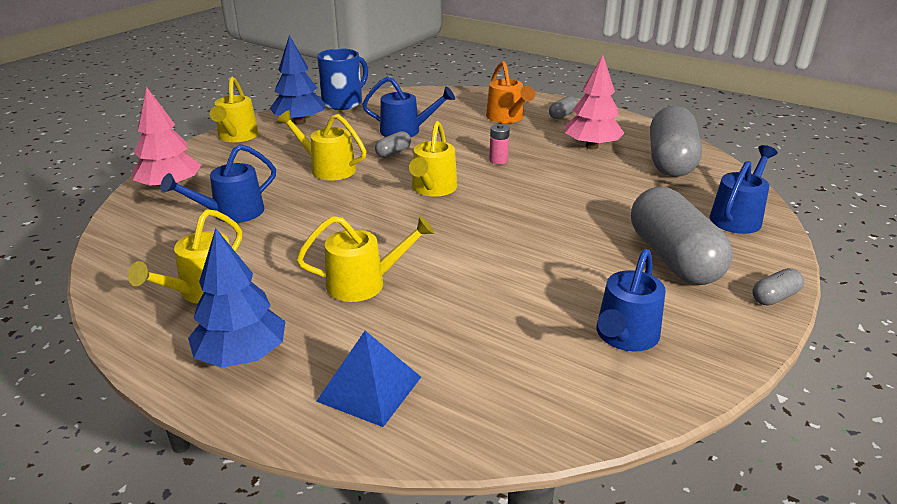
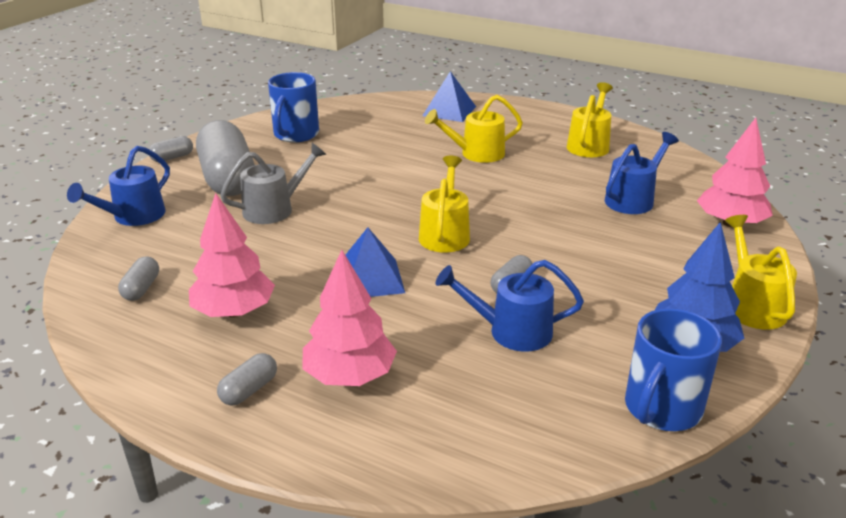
camera: 175 degrees right, 0 degrees up
(242, 356) = (531, 119): blue tree -> none
(327, 168) = (580, 255): yellow watering can -> none
(498, 160) = (370, 279): pink battery -> blue pyramid
(507, 118) = (350, 376): orange watering can -> pink tree
(599, 219) = (275, 209): none -> grey watering can
(624, 337) = (295, 134): blue watering can -> blue mug
(670, 161) = (141, 288): grey capsule -> grey capsule, size x0.42

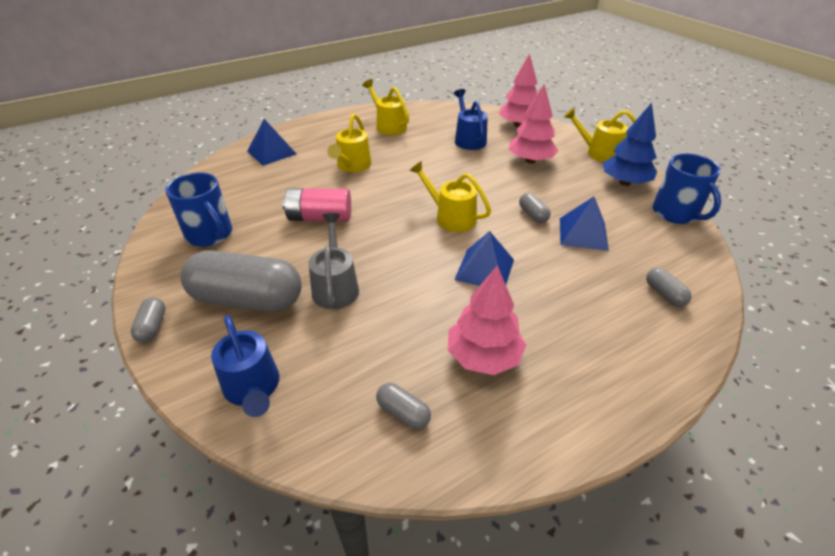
camera: 60 degrees left, 10 degrees up
(249, 390) = (597, 376): grey capsule -> grey capsule (664, 294)
(350, 376) = (601, 317): pink tree -> pink tree (530, 160)
(368, 168) = (320, 217): none -> pink battery
(511, 331) = (583, 233): blue watering can -> blue pyramid

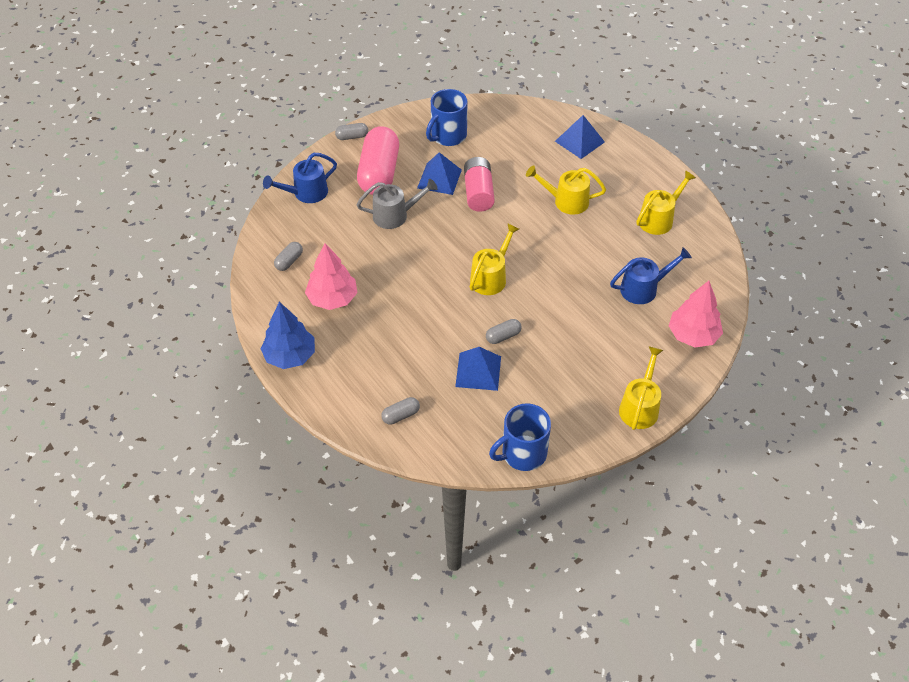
camera: 85 degrees right, 10 degrees up
(247, 299) = (379, 173): grey capsule -> pink capsule
(484, 269) = (421, 300): blue pyramid -> blue pyramid (439, 179)
(530, 160) = (607, 341): pink tree -> none
(625, 182) = (576, 420): blue tree -> blue tree (290, 356)

